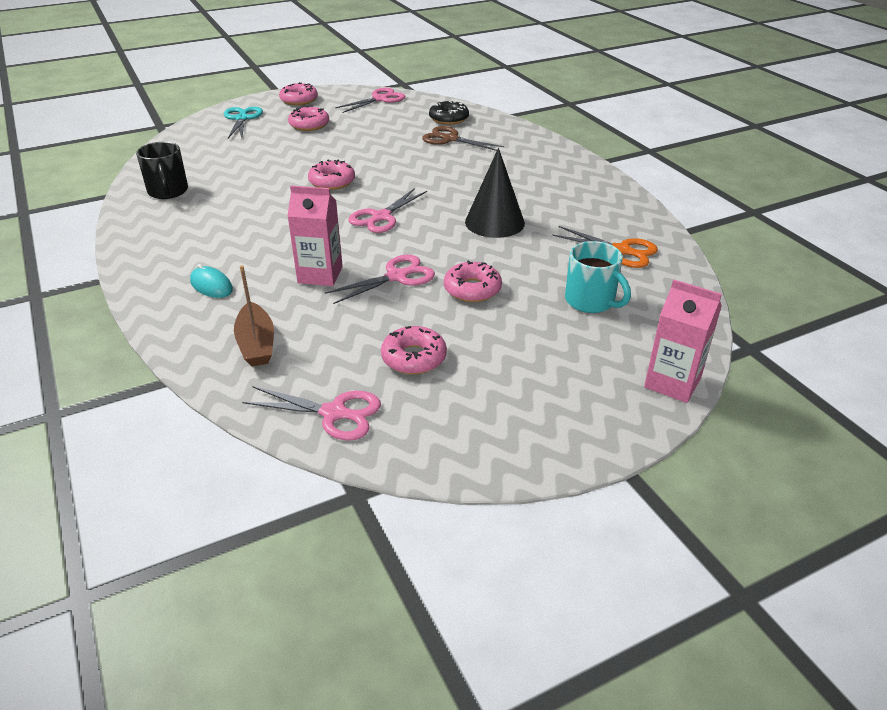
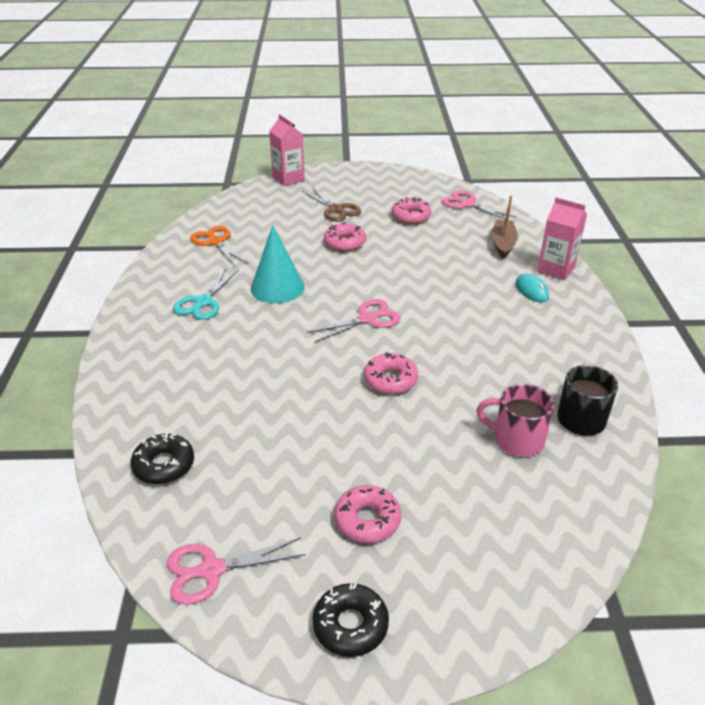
camera: 155 degrees left, 0 degrees up
(220, 171) = (516, 440): none -> pink mug
(242, 118) = (470, 584): turquoise scissors -> turquoise scissors (203, 303)
(299, 100) = (350, 625): pink donut -> black donut
(320, 275) = (445, 278): pink carton -> pink carton (556, 269)
(397, 276) = (389, 263): pink scissors -> none
(449, 139) = (207, 416): brown scissors -> brown scissors (336, 210)
(494, 222) = (277, 287): black cone -> turquoise cone
(591, 301) = (279, 219): turquoise mug -> none

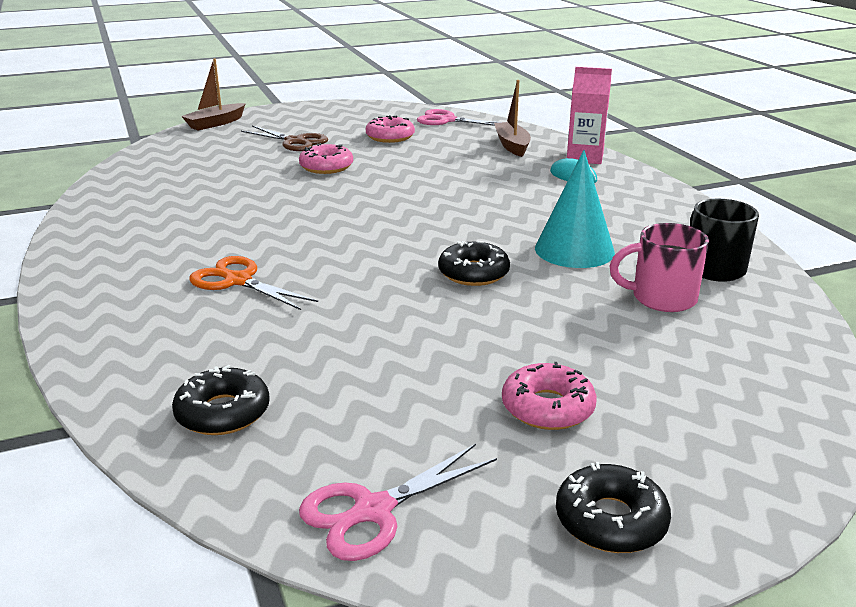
camera: 20 degrees left, 10 degrees down
(203, 303) = (173, 243): turquoise scissors -> none
(215, 242) = (154, 187): orange scissors -> orange scissors (237, 280)
(277, 287) = (267, 215): turquoise cone -> turquoise cone (574, 250)
(288, 178) = (215, 123): pink carton -> brown boat
(368, 319) = (404, 225): pink scissors -> none
(390, 380) = (473, 273): pink donut -> black donut

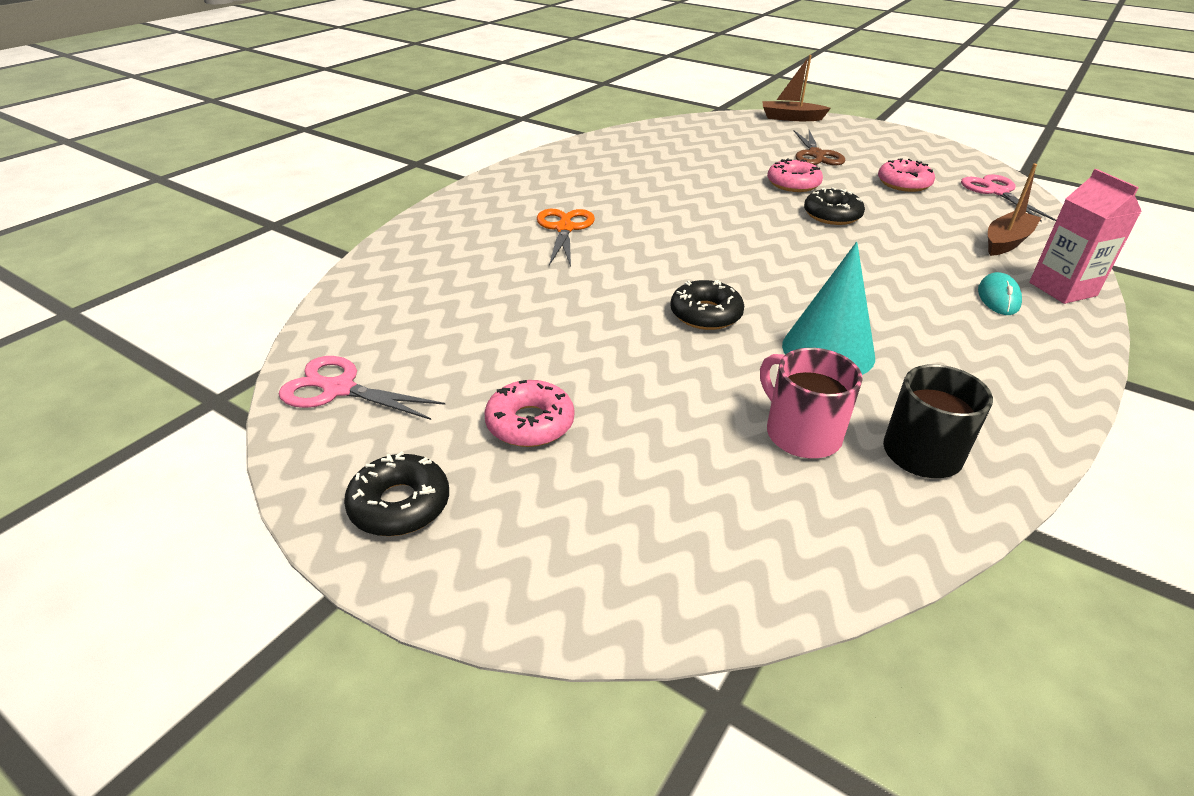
camera: 55 degrees right, 10 degrees up
(223, 412) = (401, 292): black donut -> black donut (832, 215)

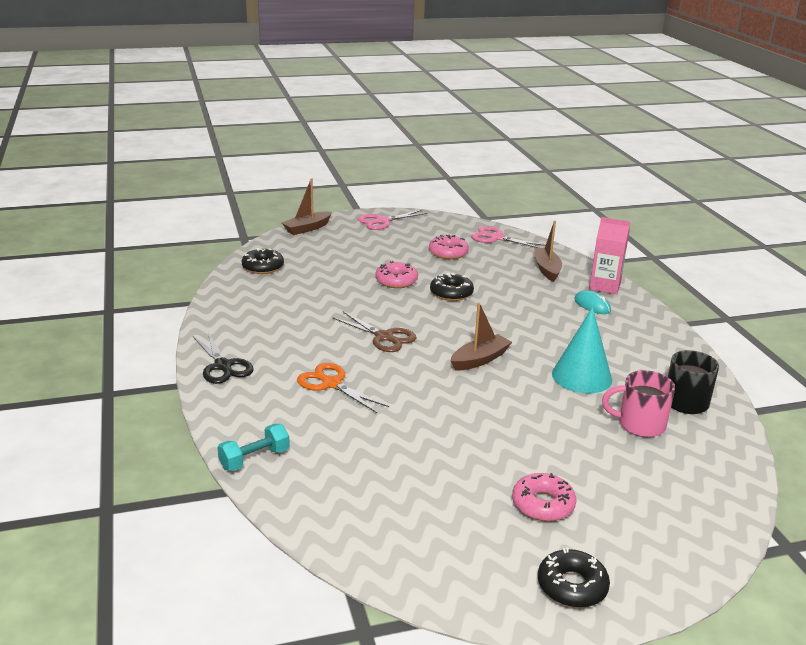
camera: 50 degrees left, 10 degrees down
(338, 389) = (421, 565): pink scissors -> pink scissors (382, 221)
(403, 245) = (254, 459): none -> turquoise dumbbell
(515, 180) = (223, 366): none -> black scissors
(705, 314) = (503, 391): black donut -> black donut (263, 267)
(740, 278) = (480, 359): none -> brown boat
(816, 155) = (372, 253): brown scissors -> brown scissors (385, 337)

